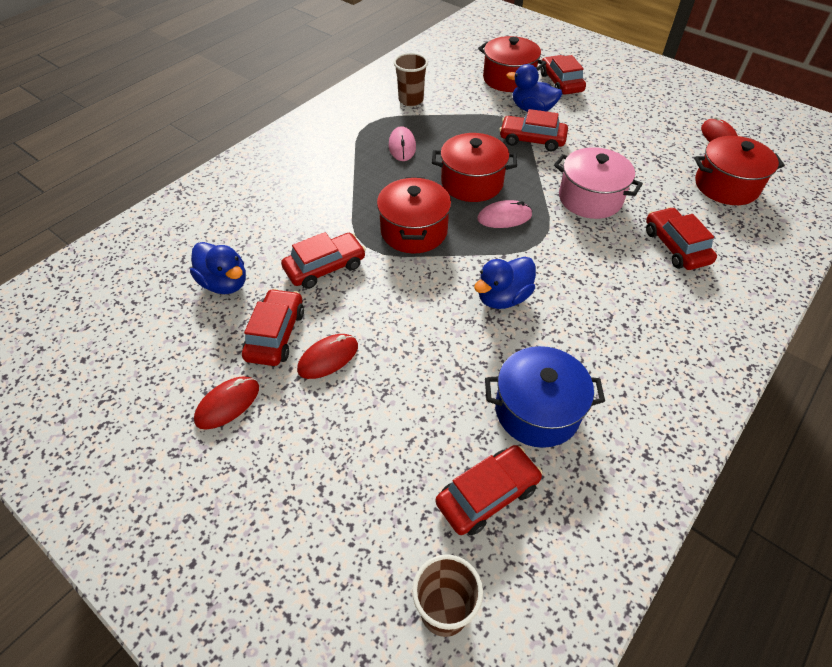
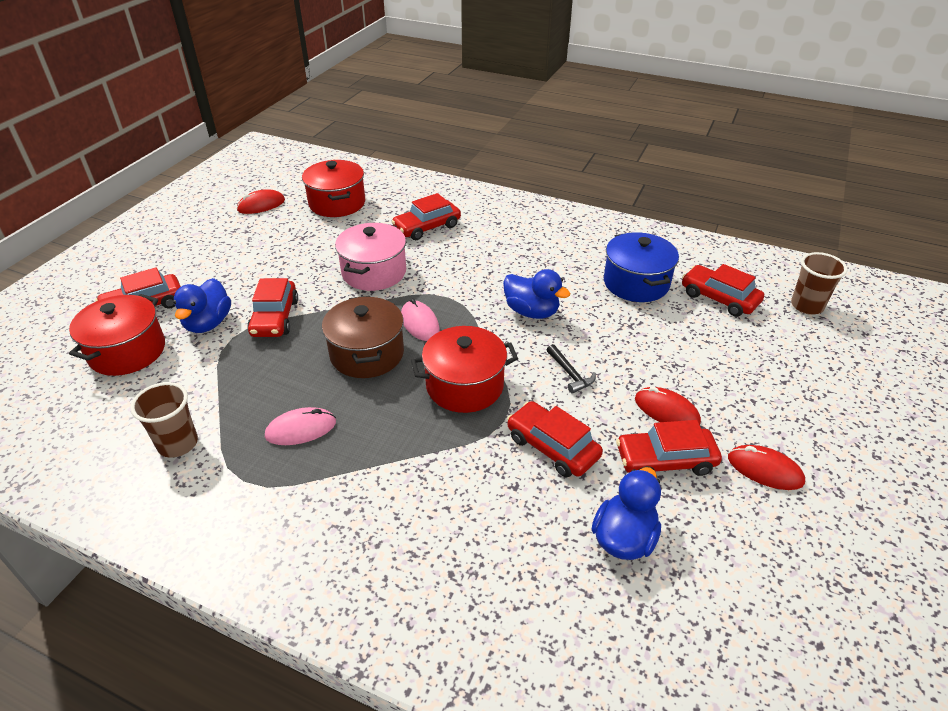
camera: 105 degrees left, 10 degrees down
(403, 302) = (570, 374): none -> black hammer
(472, 183) = (367, 354): red pot -> brown pot

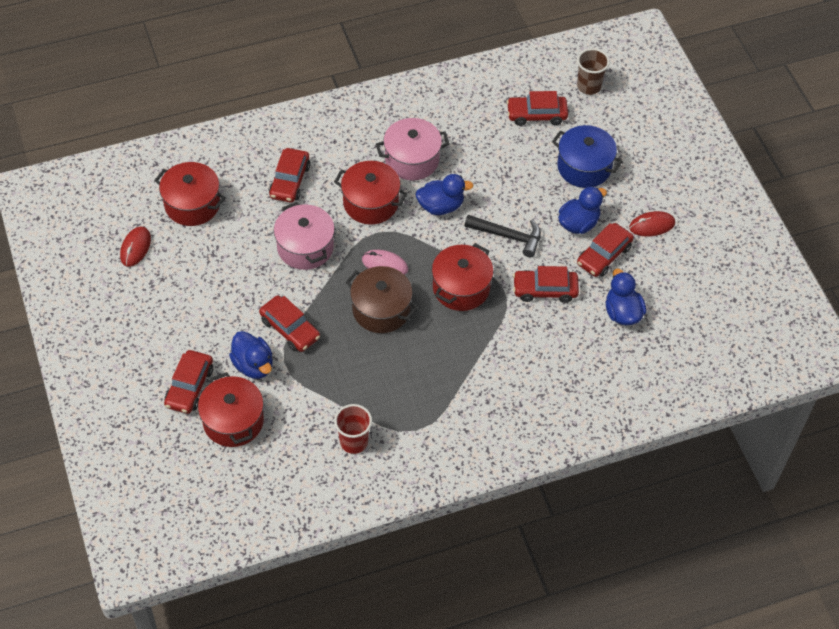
camera: 45 degrees left, 15 degrees up
(178, 444) = (354, 442): brown cup -> red cup
(301, 429) = (407, 382): pink mouse -> none
(471, 275) = (370, 203): none -> red pot
(549, 266) = (412, 160): none -> pink pot
(570, 374) = (508, 236): black hammer -> black hammer, size x1.63
(636, 283) = (478, 136): blue pot -> blue pot (584, 167)
(666, 410) = (578, 223): red mouse -> blue duck

